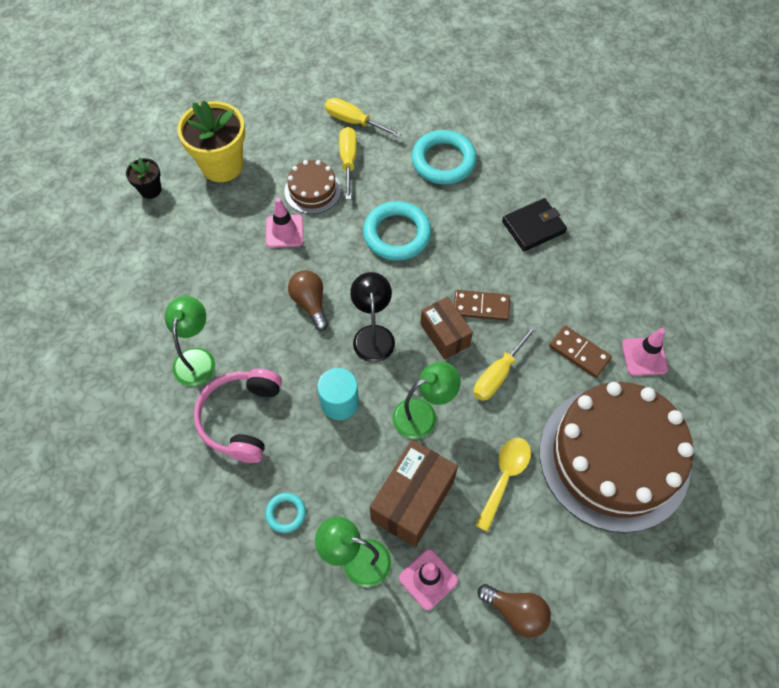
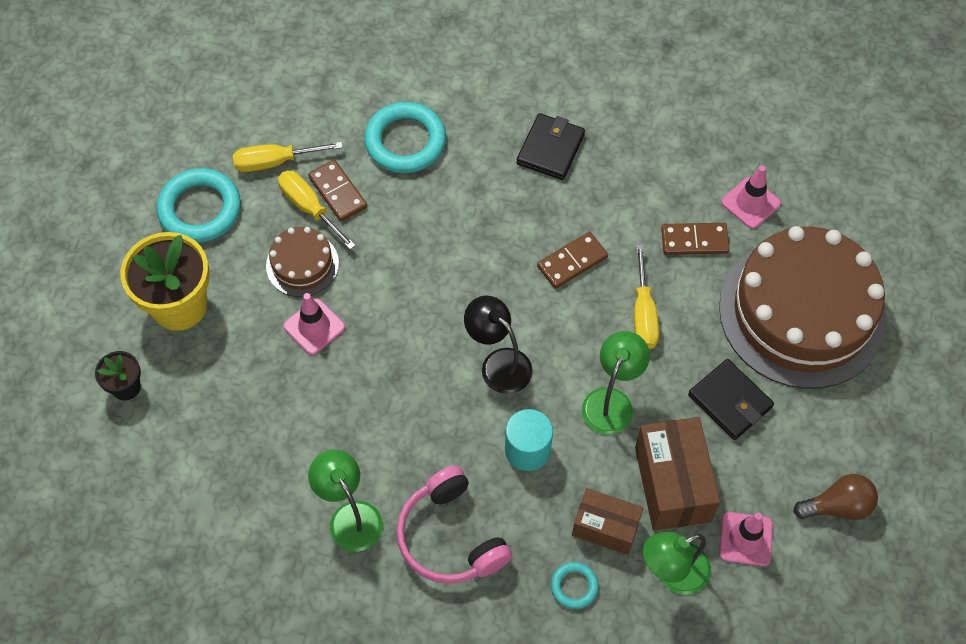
camera: 40 degrees left, 0 degrees up
(310, 303) = (410, 378): brown light bulb -> none
(374, 163) = (338, 192): none -> brown domino
(397, 234) = (429, 248): turquoise ring -> turquoise ring (200, 209)
(445, 335) = (564, 313): brown box -> brown box (605, 527)
(504, 477) = (730, 401): yellow spoon -> black wallet

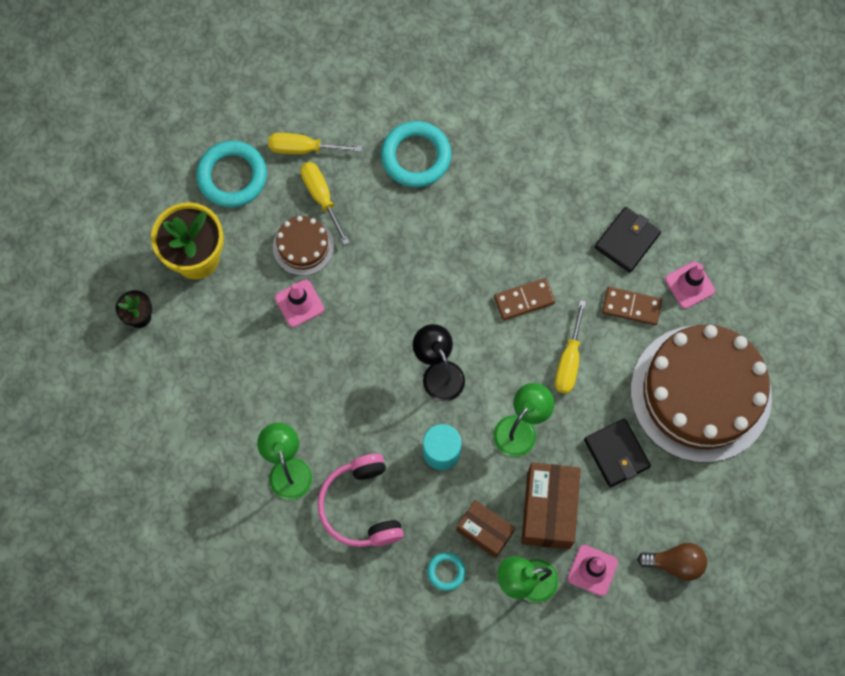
camera: 15 degrees right, 10 degrees up
(338, 192) = (348, 189): brown domino -> none
(550, 149) = (535, 193): black wallet -> black wallet (627, 241)

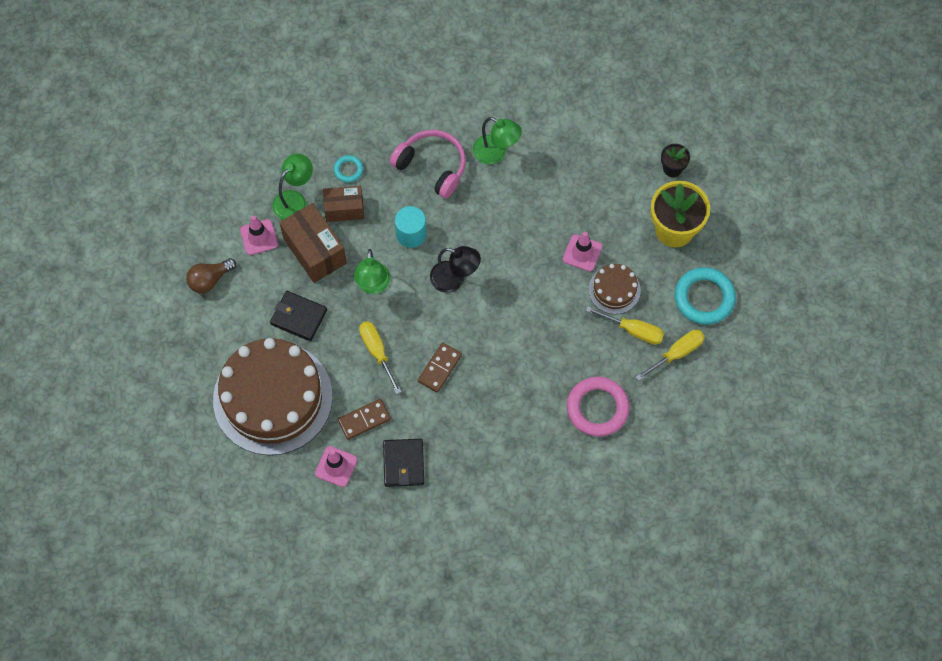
camera: 140 degrees right, 5 degrees down
(416, 156) = (597, 408): turquoise ring -> pink ring

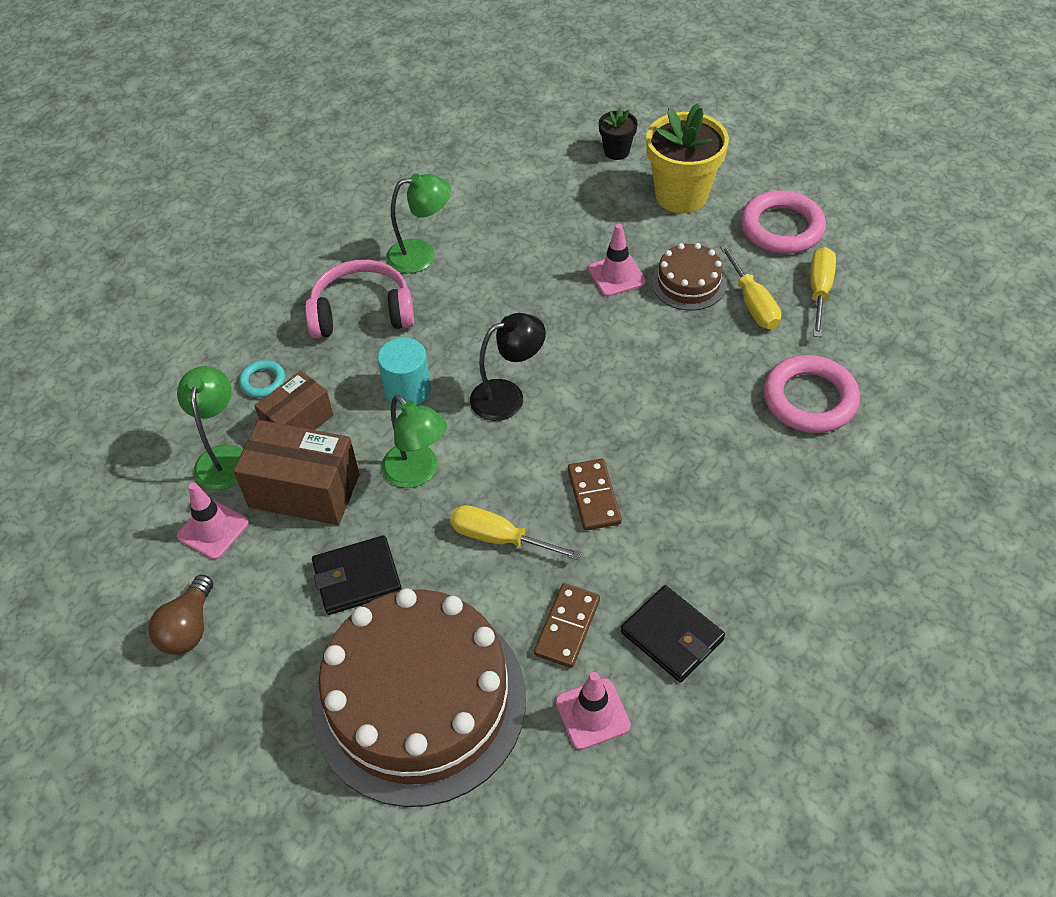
camera: 40 degrees left, 15 degrees down
(633, 330) = (752, 303): yellow screwdriver -> yellow screwdriver turned 90 degrees clockwise
(704, 298) = (781, 228): turquoise ring -> pink ring

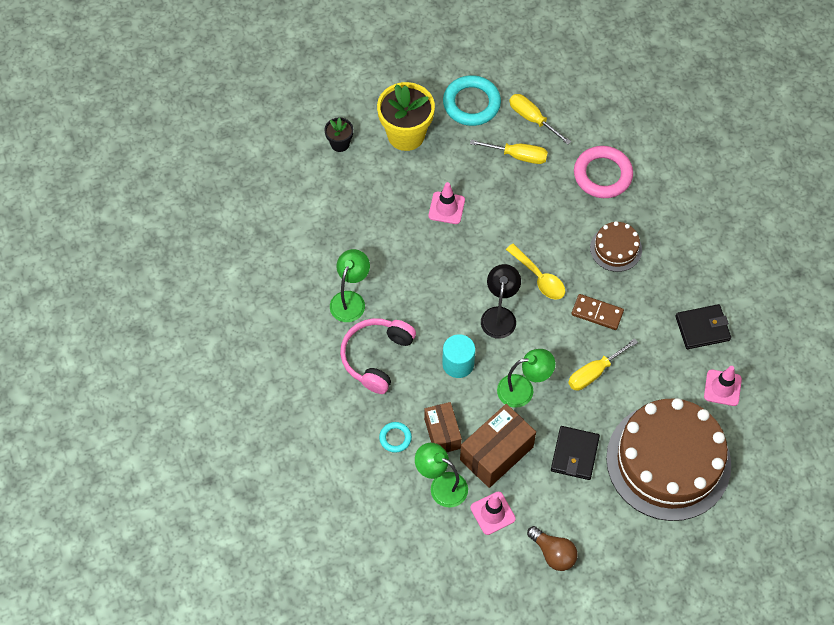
camera: 60 degrees left, 10 degrees up
(567, 627) = (668, 371): brown domino -> none
(596, 409) = (539, 277): none -> yellow spoon
(688, 283) = (479, 176): brown cake -> brown cake (616, 248)
(781, 228) = (471, 103): pink ring -> turquoise ring

